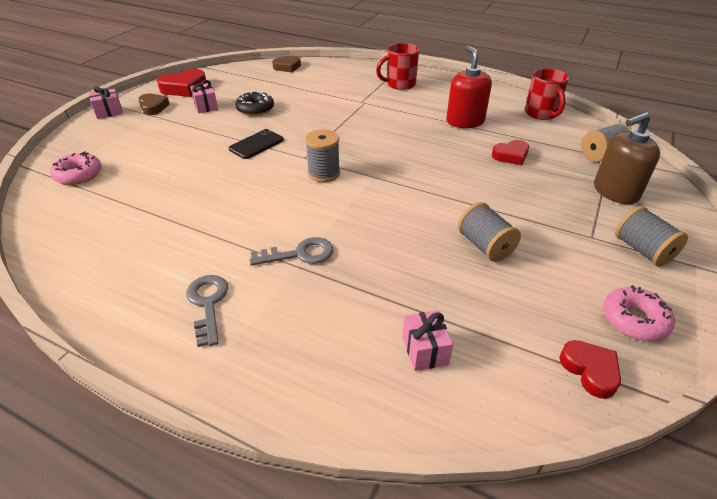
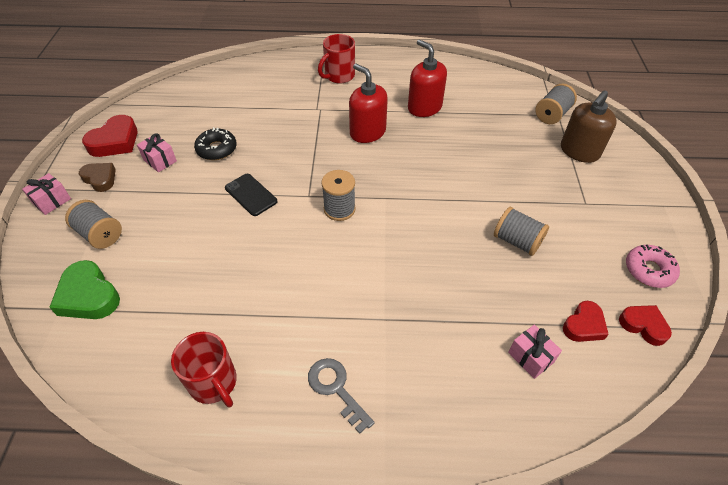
camera: 25 degrees left, 10 degrees up
(79, 175) = (88, 296): pink donut -> green heart
(256, 144) = (251, 195): black phone -> black phone turned 60 degrees counterclockwise
(287, 67) = (210, 81): brown heart -> none
(299, 254) = (378, 306): grey key -> none
(395, 127) = (367, 132): none -> red soap dispenser
(511, 156) = (484, 137): red heart -> red heart (584, 325)
(541, 114) = (482, 80): red mug -> red mug (214, 383)
(642, 250) = (624, 204): grey spool -> grey spool (100, 234)

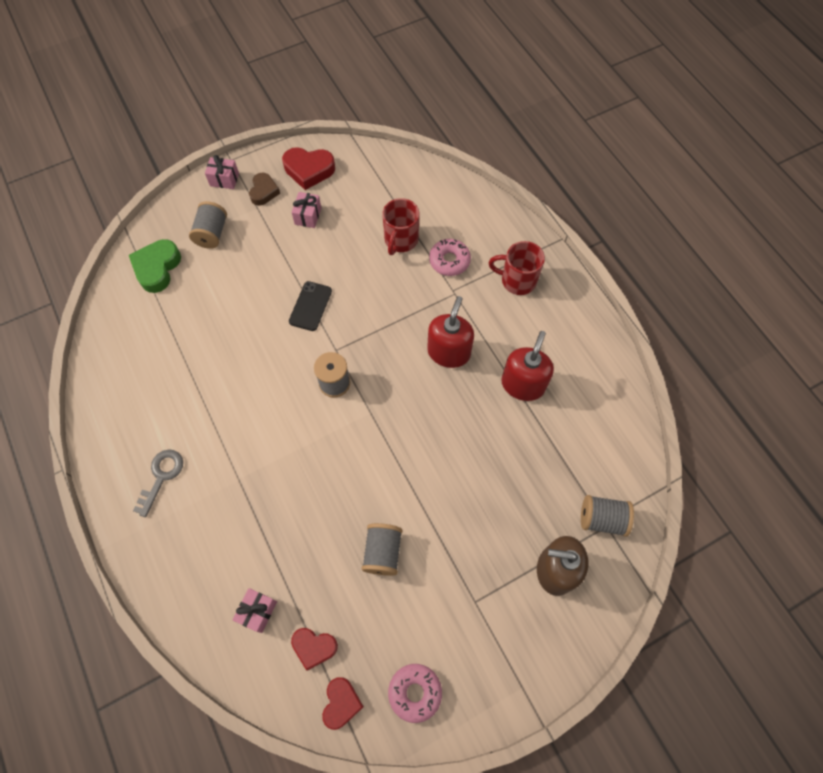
camera: 60 degrees right, 15 degrees up
(214, 383) = (129, 394): red mug -> red mug (400, 240)
(217, 149) = (347, 246): black donut -> none
(289, 100) = (449, 261): none -> pink donut

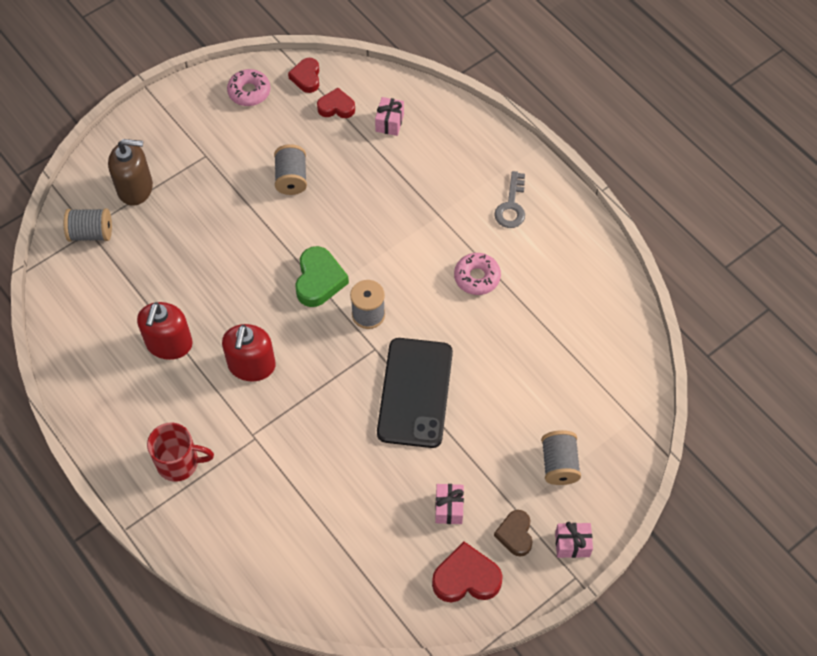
camera: 170 degrees right, 5 degrees down
(157, 268) = (605, 409): green heart -> green heart (319, 280)
(310, 306) = (415, 392): black phone -> black phone, size x1.93
(400, 240) = (326, 493): red mug -> none
(449, 261) = (263, 475): pink donut -> pink donut (477, 277)

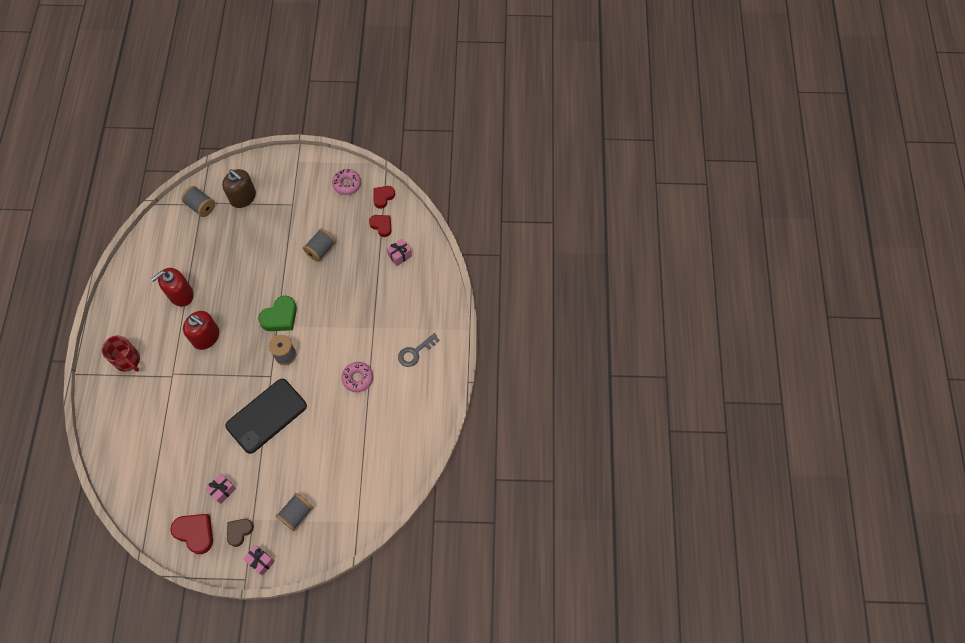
camera: 40 degrees right, 5 degrees up
(251, 365) = (206, 337): red soap dispenser -> red soap dispenser turned 105 degrees counterclockwise

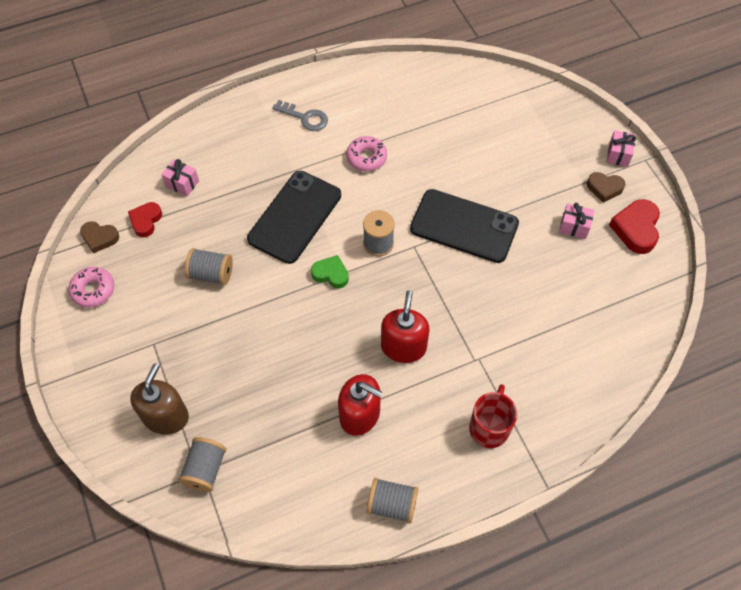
camera: 115 degrees left, 5 degrees down
(280, 317) = (331, 274): green heart -> green heart, size x0.66
(296, 514) = (550, 146): grey spool -> grey spool (392, 504)
(335, 313) = (295, 217): none -> black phone
(383, 197) = (99, 238): red heart -> brown heart

